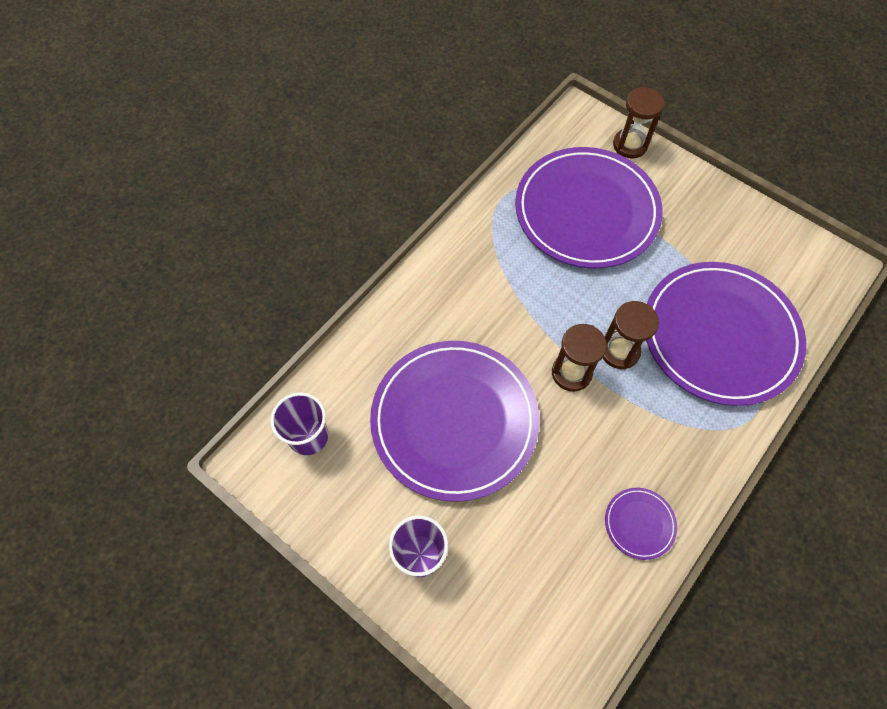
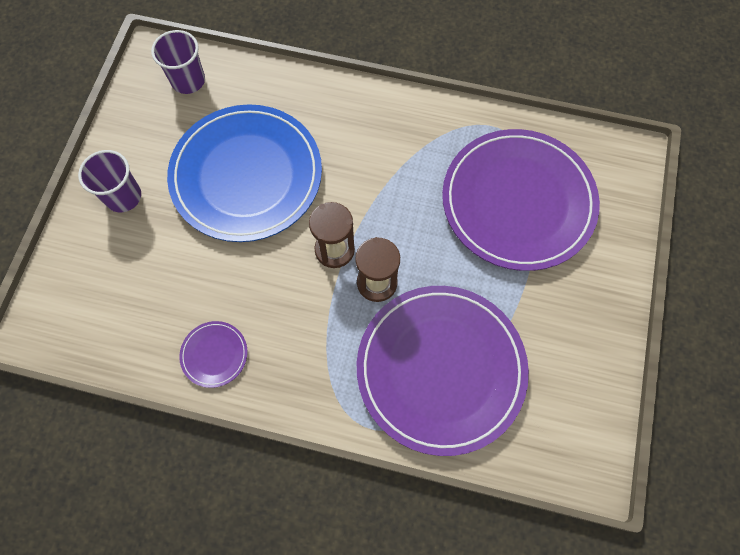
camera: 65 degrees right, 5 degrees up
(454, 421) = (246, 175): purple plate -> blue plate
(630, 145) = (624, 213): brown hourglass -> none

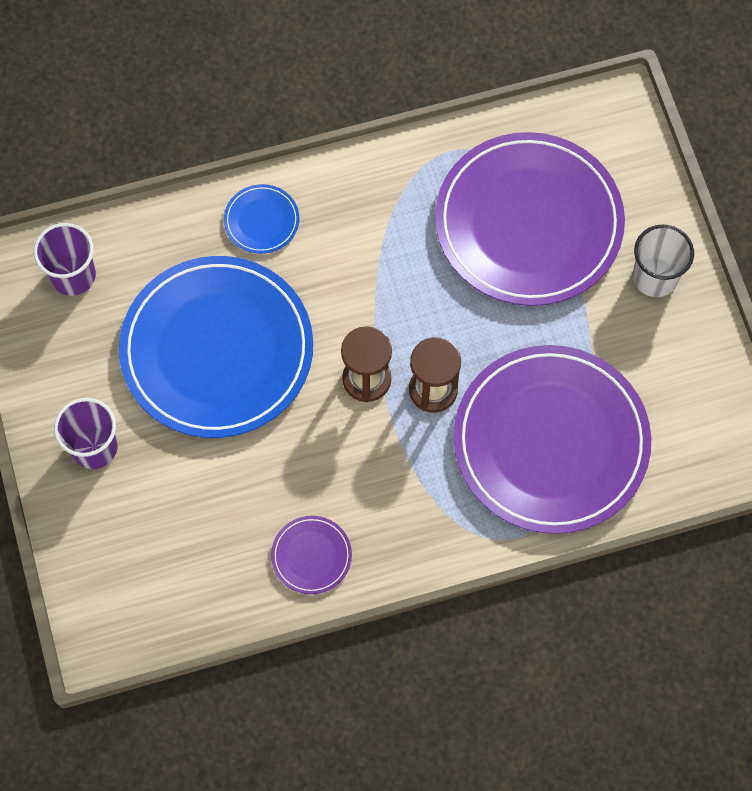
camera: 30 degrees left, 0 degrees up
(332, 107) = (261, 221): none -> blue plate
(592, 289) = (655, 277): none -> white cup

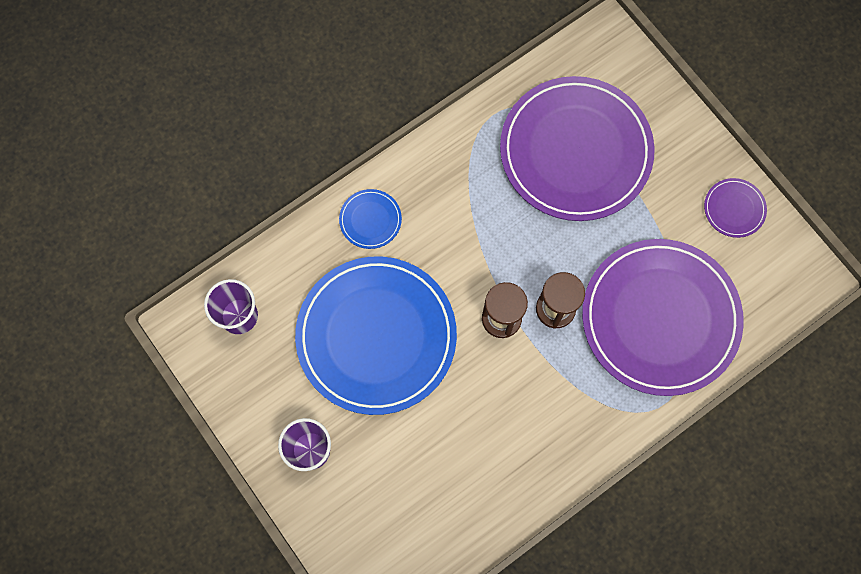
camera: 20 degrees left, 5 degrees up
(311, 556) = (514, 475): purple plate -> purple plate (734, 209)
(655, 277) = (686, 161): white cup -> none

